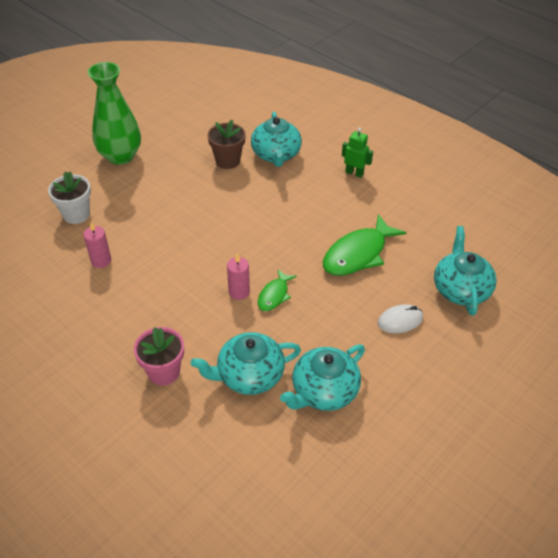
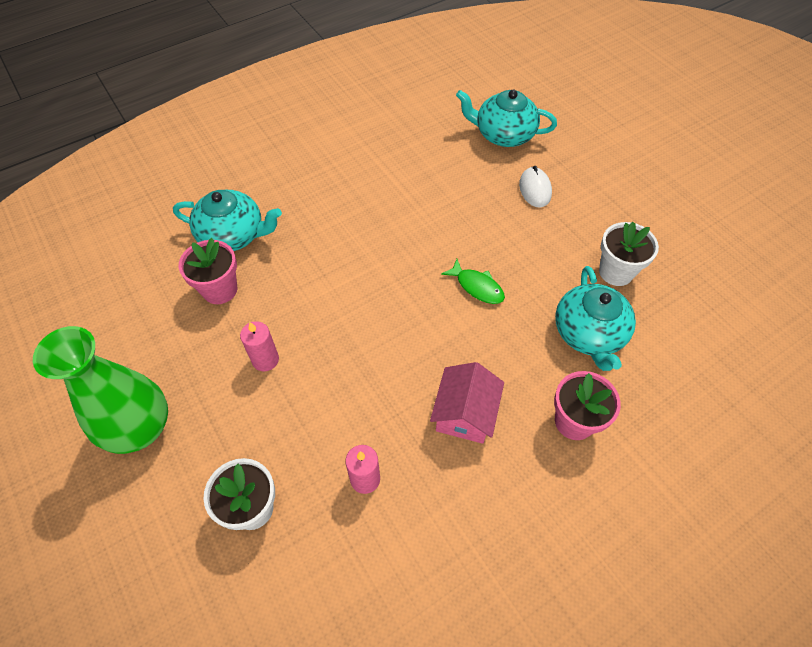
camera: 75 degrees left, 10 degrees up
(158, 304) = (465, 413): none -> pink house
(228, 161) = (220, 289): brown flower pot -> pink flower pot
(239, 292) = (464, 321): pink candle -> pink candle (265, 360)
(323, 391) = (616, 272): turquoise teapot -> white flower pot
(354, 173) = (302, 169): green robot -> none
(358, 254) = (434, 198): green fish -> none

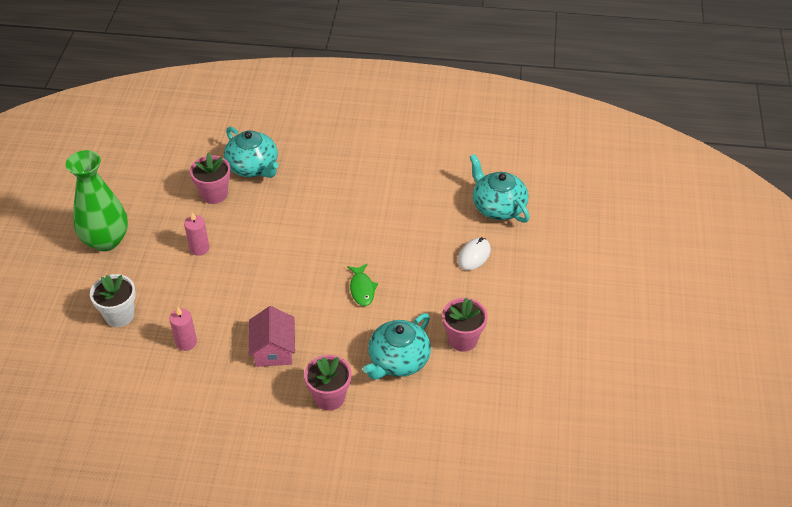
camera: 40 degrees right, 10 degrees down
(465, 413) = (273, 349): pink house -> pink house turned 60 degrees counterclockwise
(616, 272) = (462, 339): white flower pot -> pink flower pot

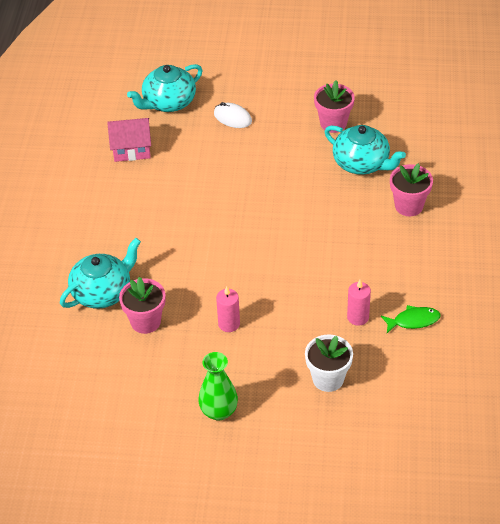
camera: 90 degrees left, 0 degrees up
(106, 240) = (219, 411): green vase -> green vase, size x0.64
(273, 349) = (359, 249): pink house -> pink house (131, 148)
(362, 289) = (278, 192): green fish -> green fish (413, 321)

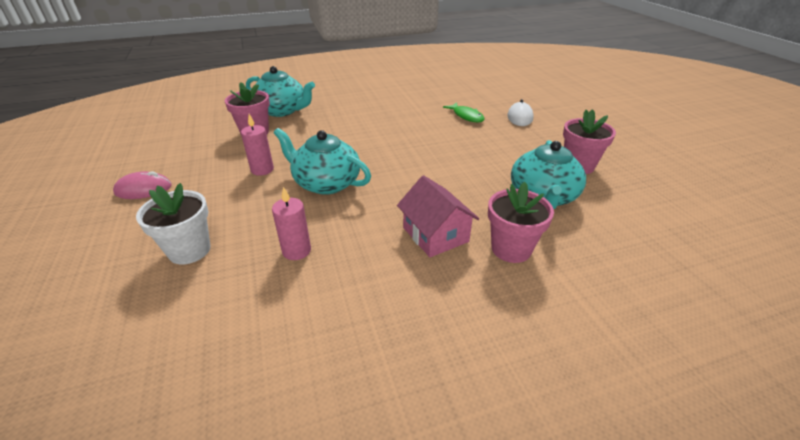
camera: 65 degrees right, 10 degrees down
(131, 148) = (440, 90): pink house -> pink house (435, 234)
(168, 102) = (504, 91): turquoise teapot -> turquoise teapot (326, 183)
(219, 411) = (143, 189): green vase -> pink mouse
(413, 321) = (306, 305): green fish -> green fish (466, 116)

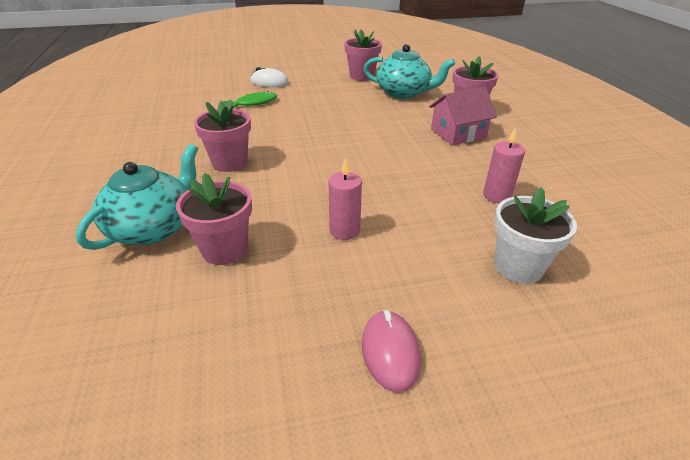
camera: 85 degrees left, 0 degrees up
(326, 183) = (380, 183): turquoise teapot -> none
(357, 120) = (230, 163): none -> pink flower pot

